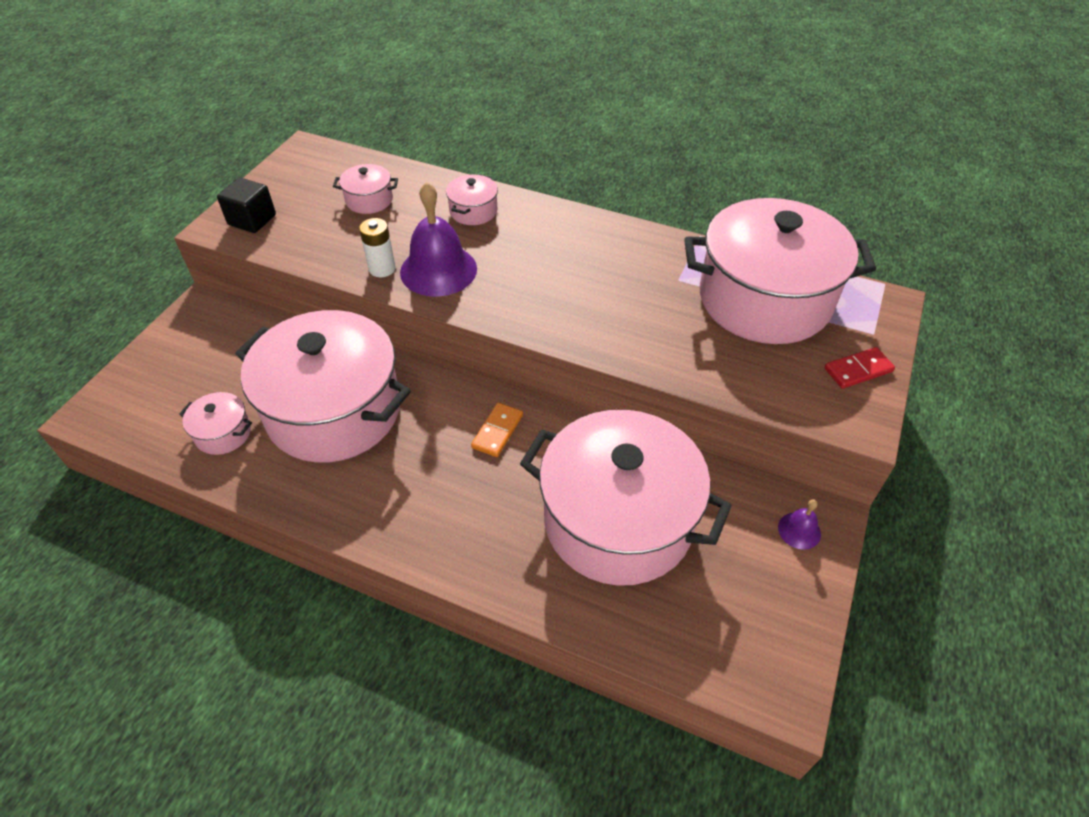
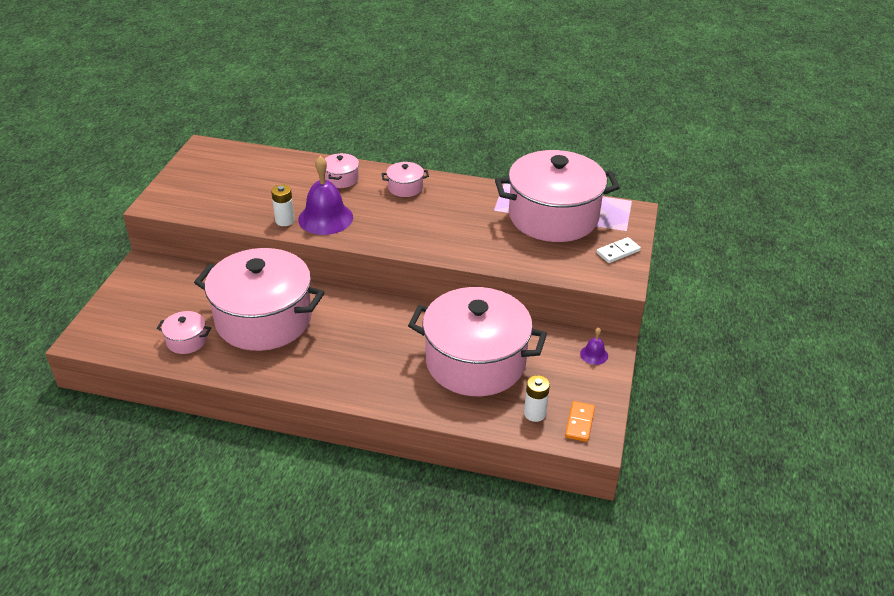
camera: 10 degrees left, 10 degrees down
(252, 220) = (178, 197): black cube -> none
(369, 200) = (262, 178): pink pot -> pink pot (405, 187)
(497, 431) = (383, 320): orange domino -> orange domino (579, 423)
(695, 628) = (535, 413): none -> white battery
(858, 370) = (618, 252): red domino -> white domino

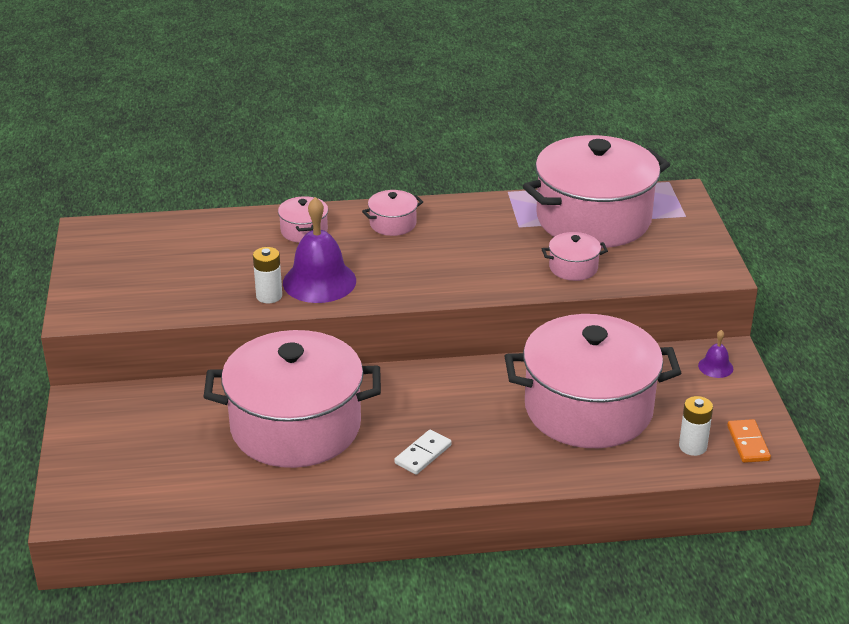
camera: 20 degrees left, 5 degrees down
(187, 341) = (213, 477): pink pot -> pink pot (573, 268)
(618, 252) = (693, 241): white domino -> white domino (423, 454)

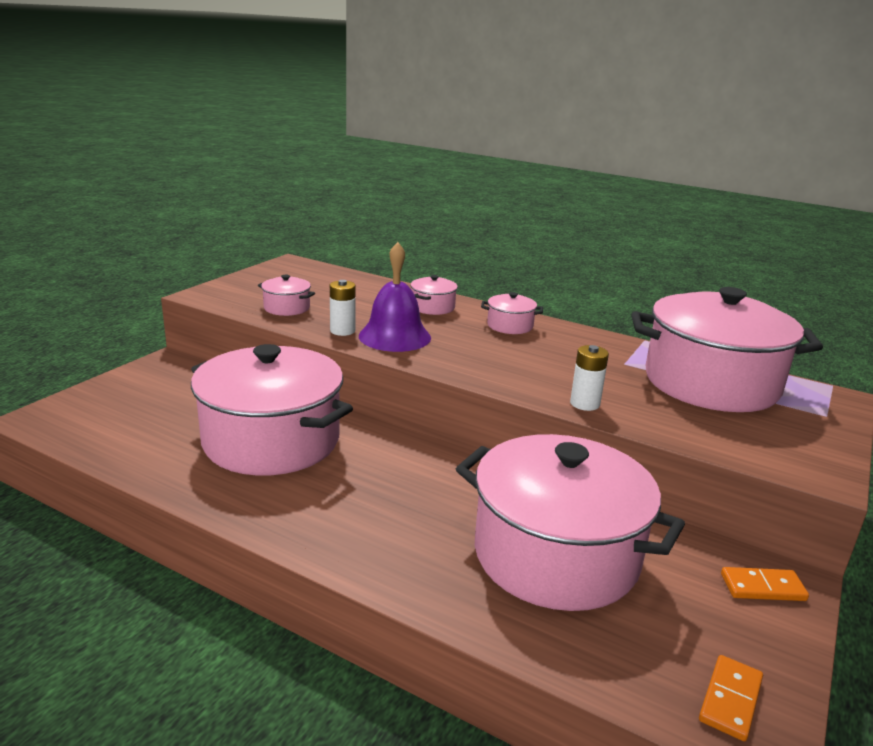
camera: 35 degrees right, 10 degrees down
(423, 454) = (339, 512): white domino -> none
(573, 268) = (642, 409): pink pot -> pink pot (287, 308)
(692, 446) = (644, 661): white battery -> white battery (584, 404)
(715, 367) = (762, 587): purple bell -> orange domino

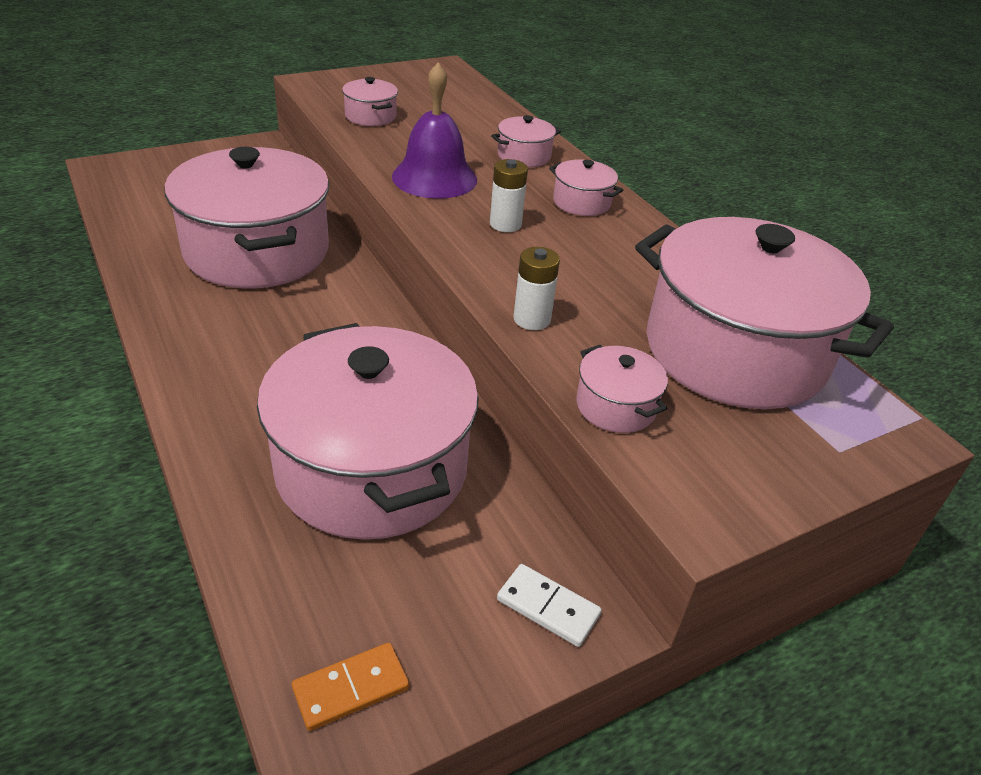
camera: 30 degrees right, 15 degrees up
(342, 331) = (390, 156): white battery -> white battery (505, 224)
(700, 435) = (616, 406): none -> pink pot
(762, 587) = (548, 607): orange domino -> white domino

